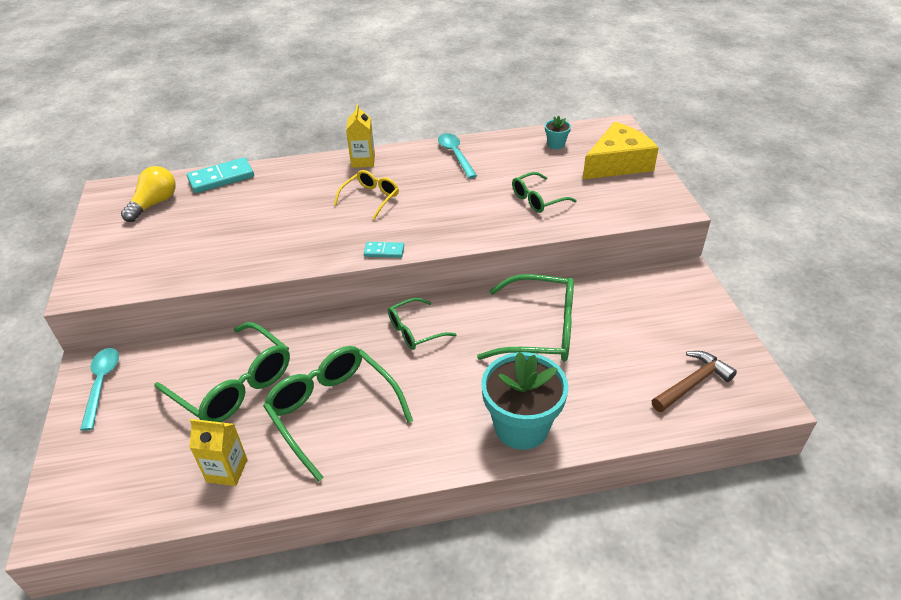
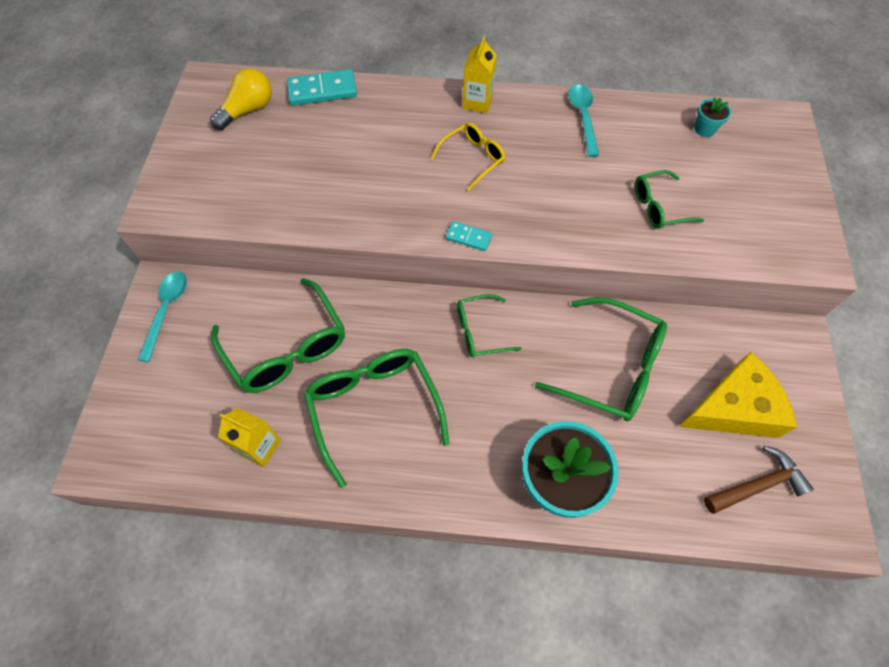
camera: 15 degrees right, 20 degrees up
(617, 163) = (770, 176): yellow cheese -> yellow cheese (733, 408)

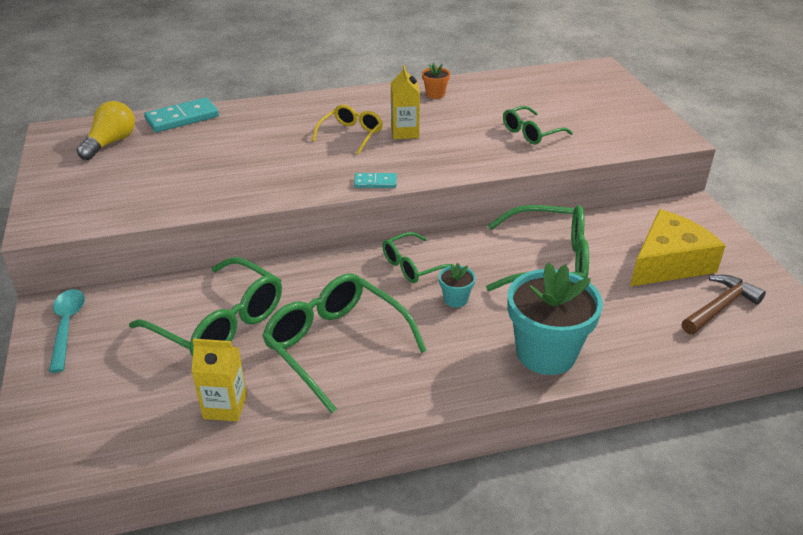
camera: 20 degrees left, 25 degrees down
(477, 102) = (336, 101): yellow carton -> yellow carton (405, 132)
(583, 118) = (435, 94): turquoise spoon -> orange flower pot
(704, 129) = (540, 84): turquoise flower pot -> turquoise flower pot (455, 299)

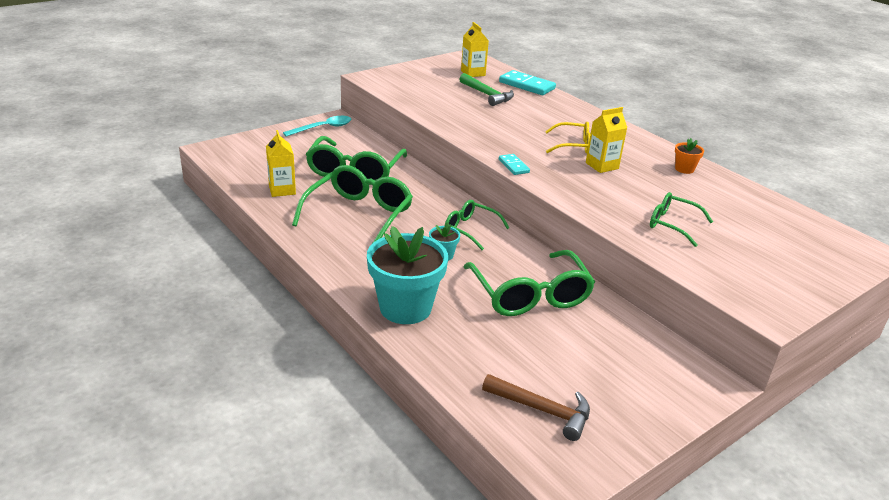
camera: 65 degrees right, 5 degrees down
(111, 143) = (473, 73): yellow light bulb -> yellow carton
(184, 150) = (487, 95): none -> green hammer
(668, 263) = (590, 370): yellow cheese -> none

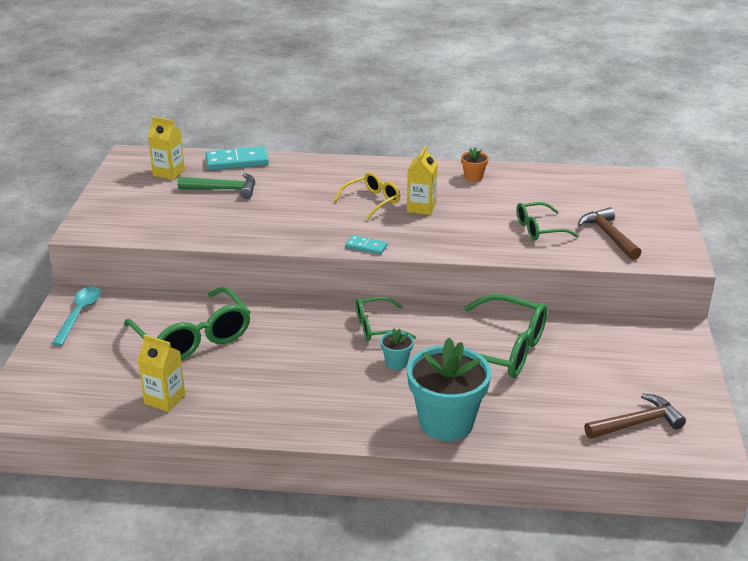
camera: 45 degrees left, 0 degrees up
(359, 215) = (274, 375): green glasses -> none
(729, 261) = (609, 235): none -> brown hammer

